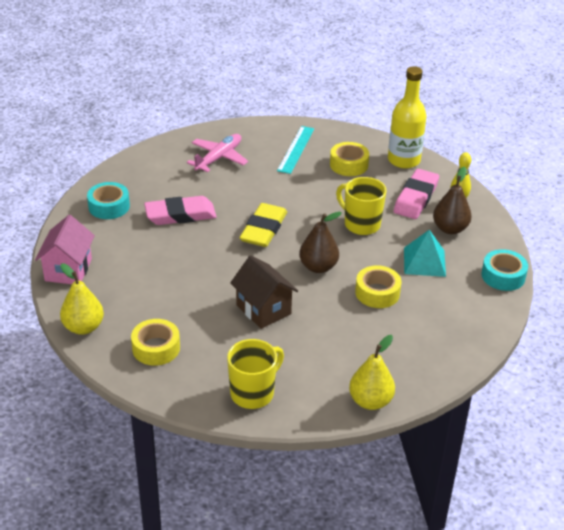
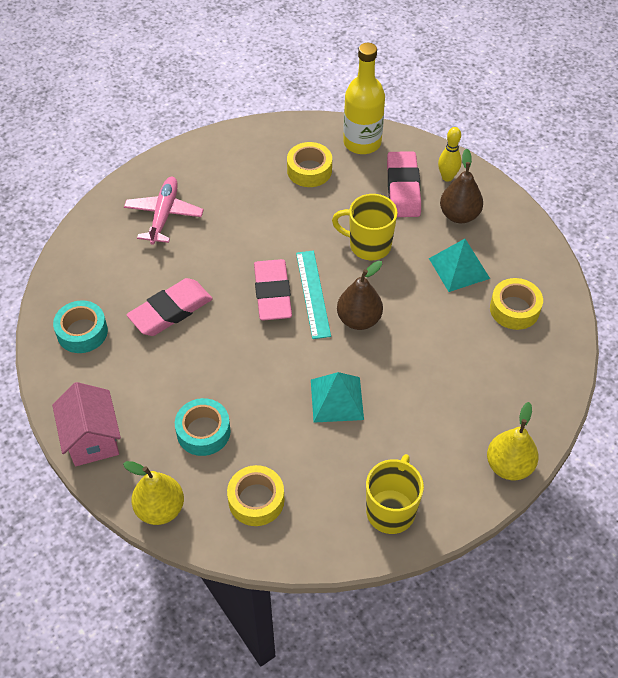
camera: 25 degrees left, 15 degrees up
(263, 229) = (272, 293): yellow eraser -> pink eraser
(263, 309) = (336, 399): brown house -> turquoise pyramid
(296, 149) = (241, 170): turquoise ruler -> turquoise ruler (313, 294)
(377, 293) = (436, 327): yellow tape -> yellow tape (514, 309)
(503, 276) = (542, 254): turquoise tape -> turquoise tape (203, 432)

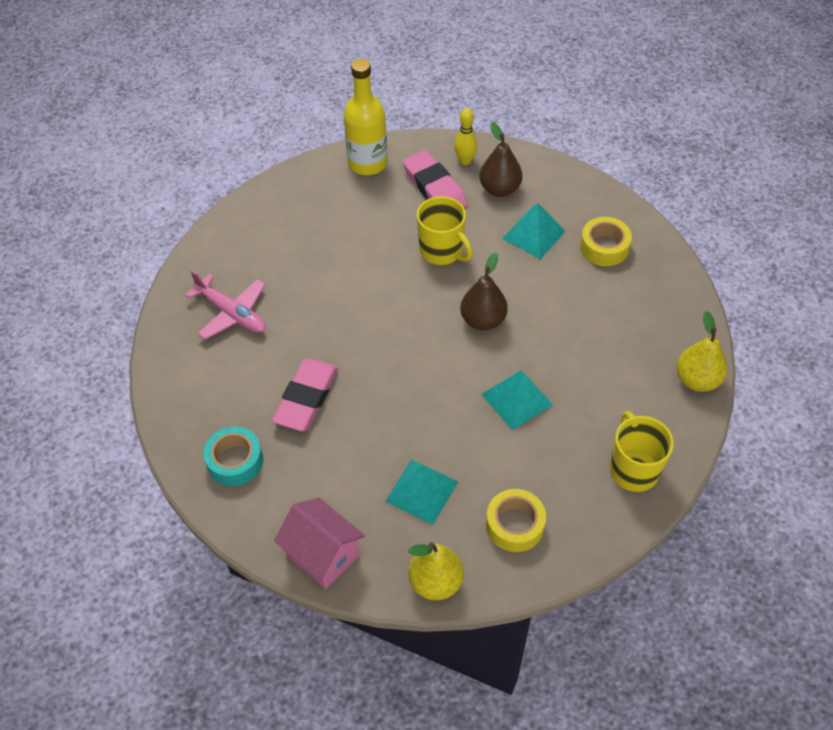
camera: 30 degrees left, 0 degrees up
(164, 215) = (231, 313): pink plane -> pink plane turned 150 degrees clockwise
(203, 432) = (421, 491): turquoise tape -> turquoise pyramid
(272, 293) = (389, 335): pink eraser -> none
(309, 170) = (338, 209): yellow tape -> none
(313, 294) = (426, 317): turquoise ruler -> none
(368, 245) = (442, 251): yellow mug -> yellow mug turned 120 degrees counterclockwise

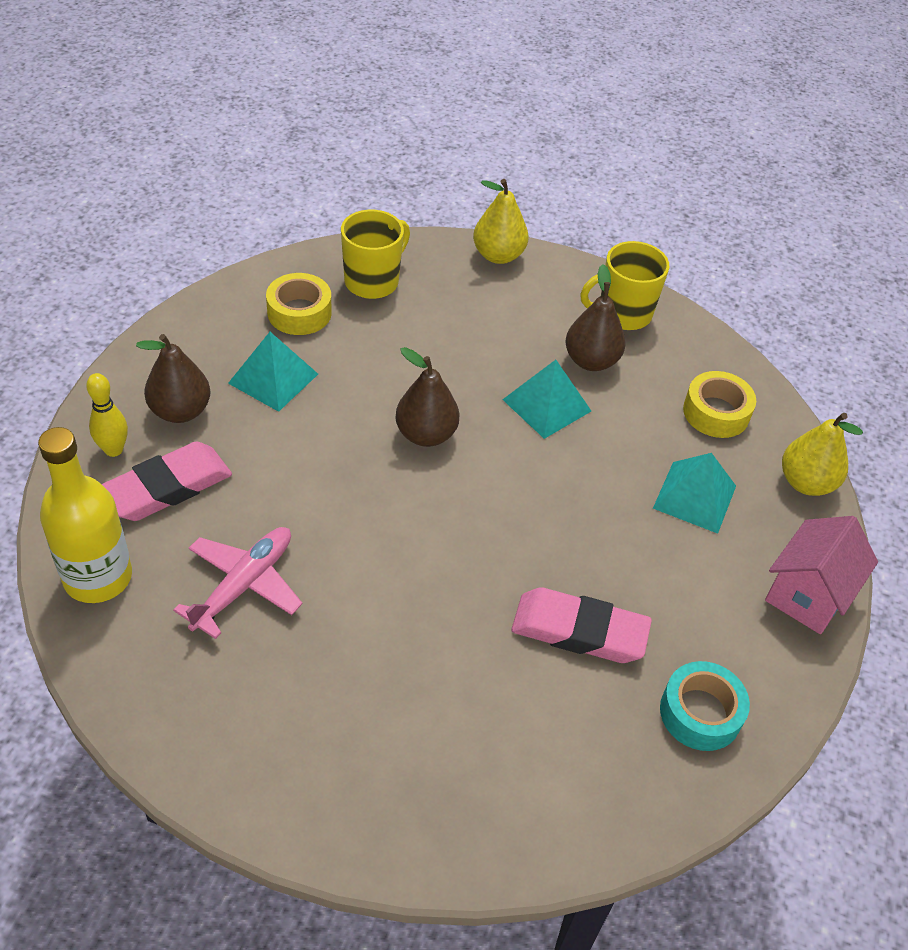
camera: 100 degrees left, 5 degrees down
(231, 313) = (430, 753): pink plane -> pink plane (243, 585)
(442, 251) = (301, 477): yellow mug -> yellow mug (373, 281)
(570, 436) = (591, 361): none -> brown pear

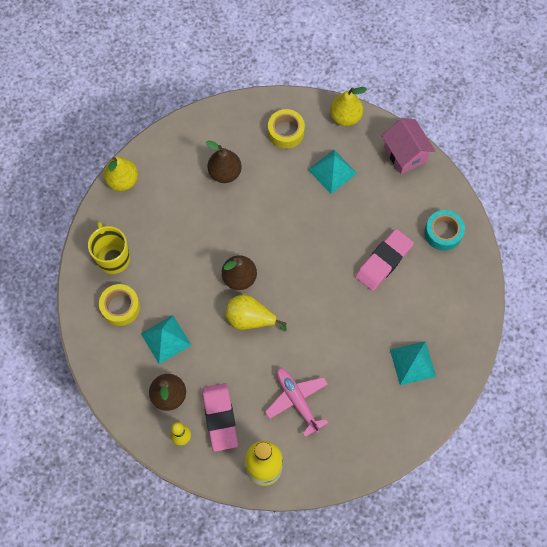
camera: 60 degrees left, 20 degrees up
(362, 471) = (250, 319): none -> yellow pear
(547, 405) = (245, 210): turquoise pyramid -> turquoise pyramid (413, 363)
(622, 314) = (198, 139): yellow mug -> none

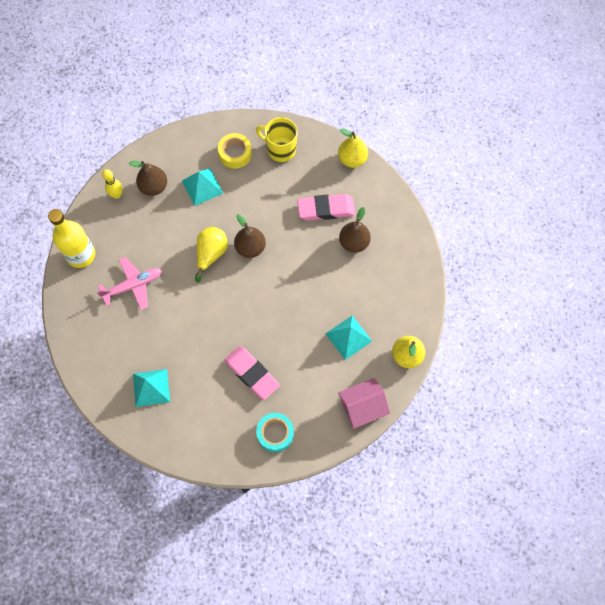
camera: 95 degrees right, 0 degrees up
(113, 257) = (280, 149): yellow mug -> yellow mug turned 135 degrees counterclockwise
(220, 418) = (128, 224): pink eraser -> pink eraser (326, 209)
(286, 132) = (393, 299): yellow tape -> none

